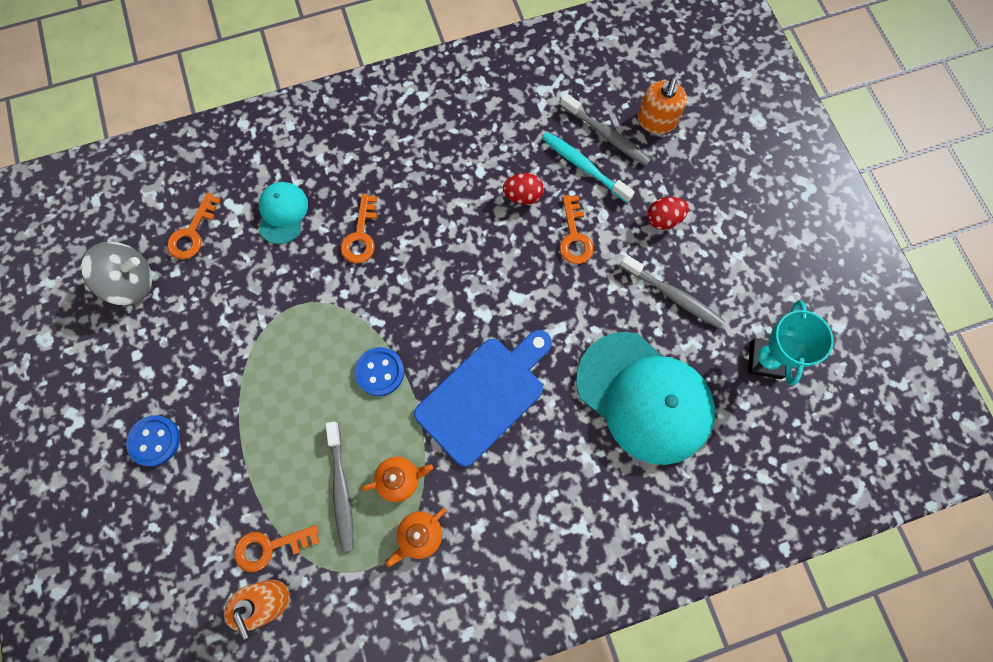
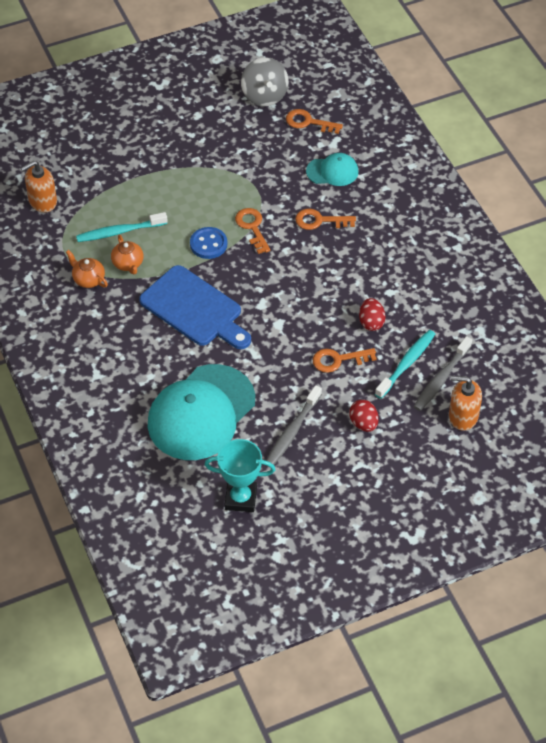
camera: 85 degrees right, 20 degrees down
(155, 441) = (148, 127): blue button -> none
(270, 547) = (78, 198): orange key -> orange key (252, 227)
(341, 488) = (120, 232): grey toothbrush -> turquoise toothbrush

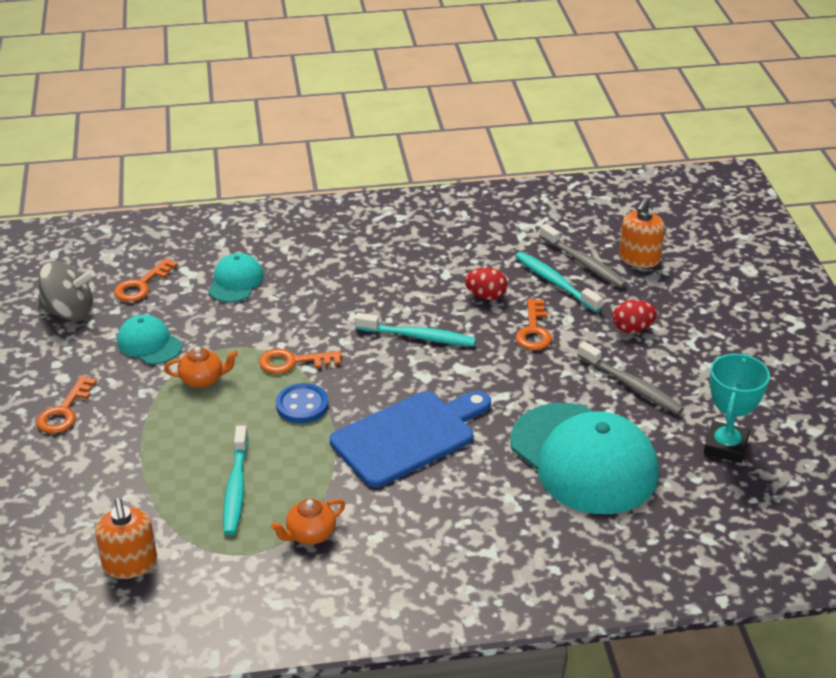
camera: 75 degrees left, 15 degrees down
(128, 264) = (300, 488): orange teapot -> orange teapot (203, 379)
(246, 146) = (149, 343): none -> turquoise cap
(306, 291) = (417, 336): none -> turquoise toothbrush
(320, 221) = (310, 305): orange key -> orange key (64, 411)

